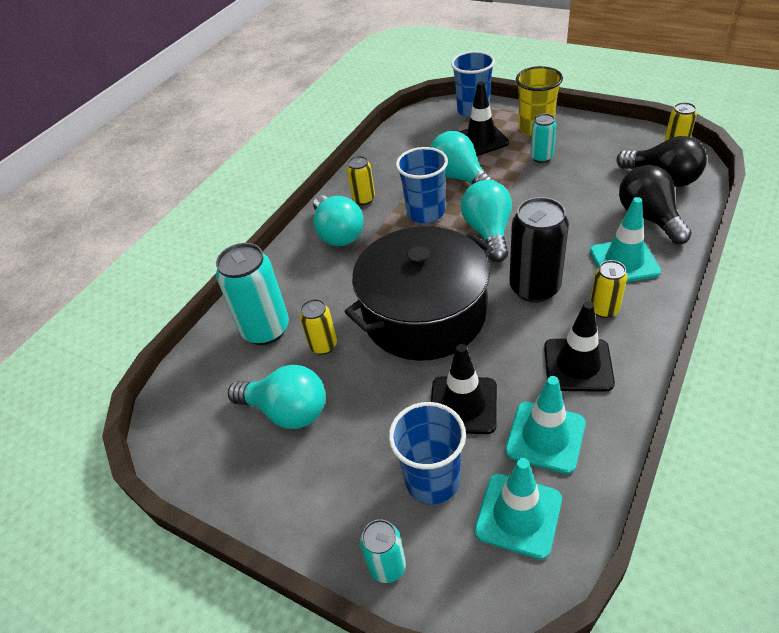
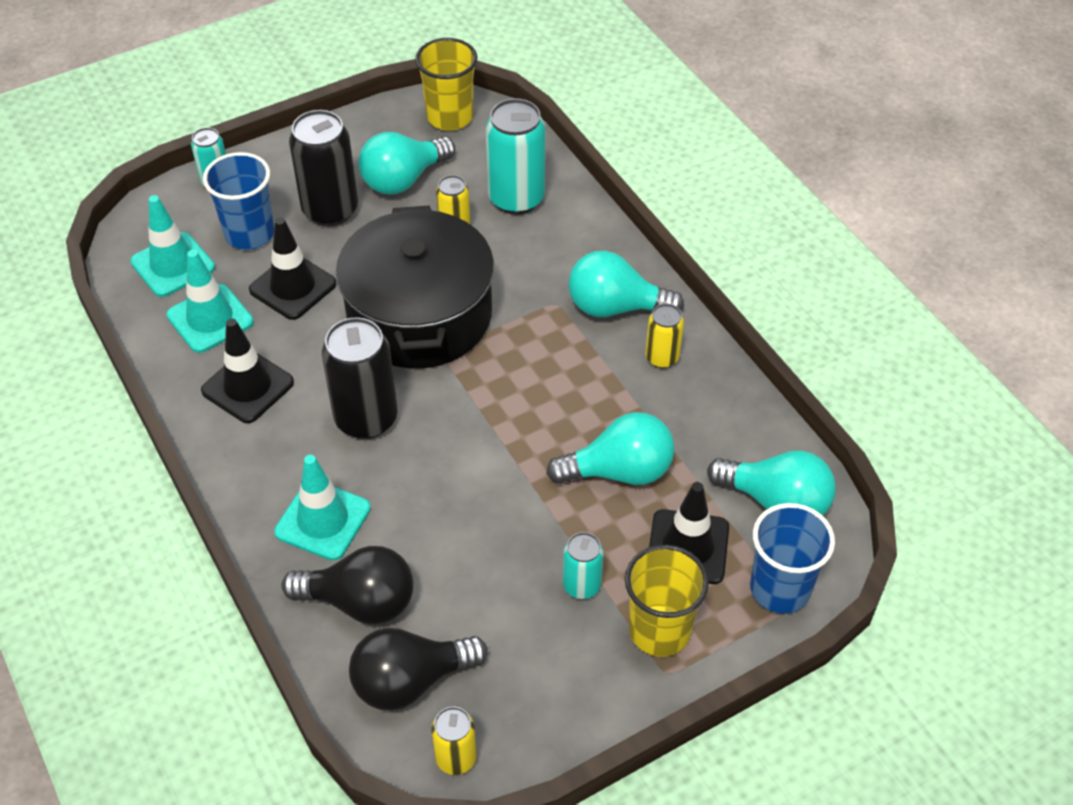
camera: 115 degrees right, 5 degrees up
(184, 428) = (450, 117): none -> yellow cup
(359, 439) = (330, 210): none -> black can
(425, 213) = (579, 400): blue cup -> none
(488, 232) = (488, 435): turquoise light bulb -> turquoise light bulb (776, 502)
(604, 309) = (283, 453): yellow can -> none

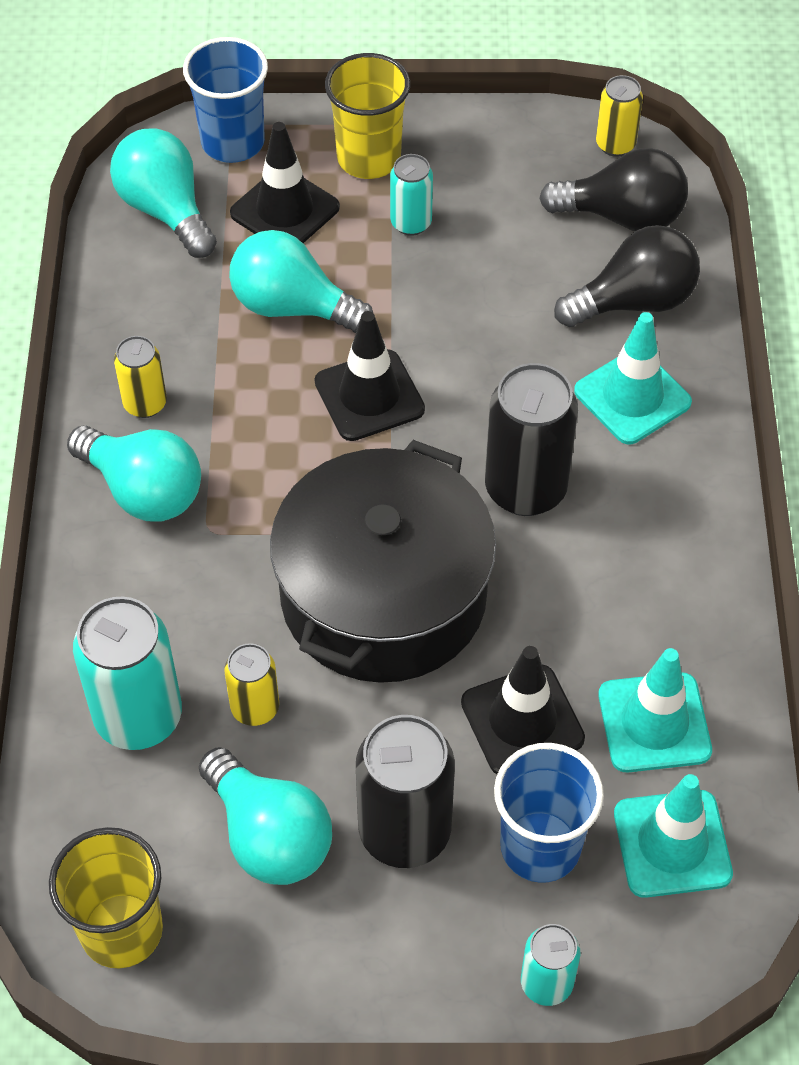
camera: 150 degrees left, 5 degrees up
(248, 387) = (646, 597): black traffic cone -> black traffic cone (369, 396)
(360, 602) = (634, 302): black light bulb -> black light bulb turned 120 degrees clockwise
(403, 179) = (269, 836): turquoise light bulb -> turquoise light bulb turned 60 degrees clockwise

